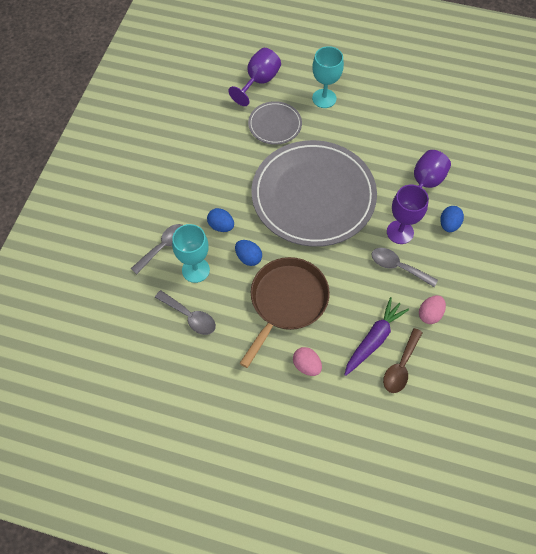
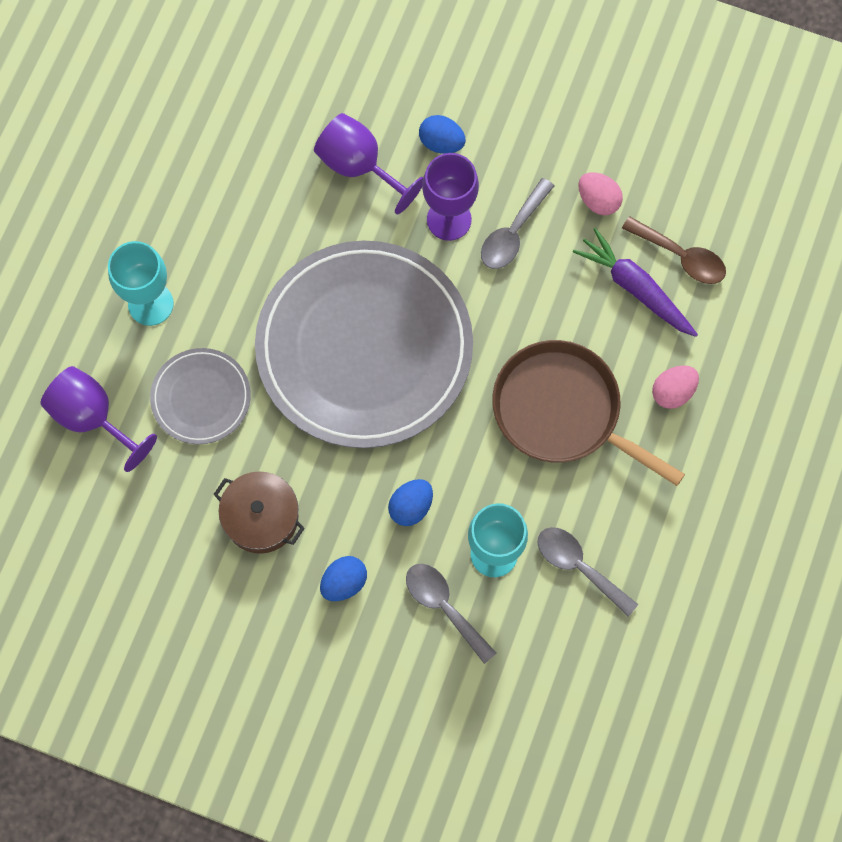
camera: 85 degrees left, 10 degrees up
(189, 316) = (579, 567): grey spoon -> grey spoon turned 90 degrees counterclockwise
(211, 157) = (261, 517): none -> brown pot
(248, 258) = (477, 465): blue egg -> blue egg (344, 582)

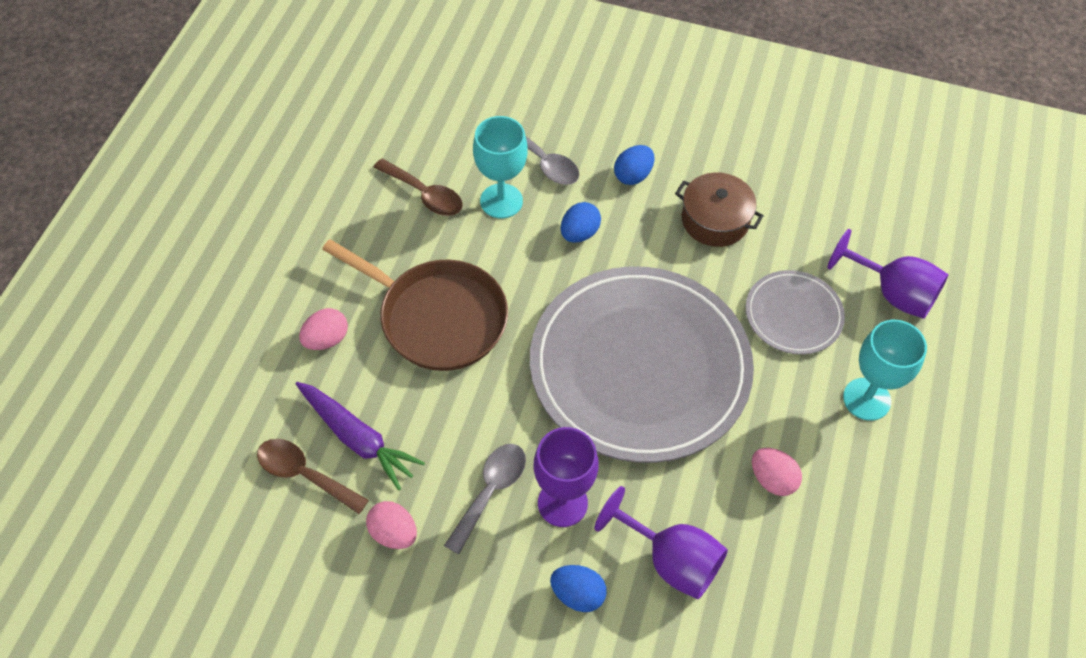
camera: 175 degrees right, 15 degrees down
(257, 231) = (772, 479): none -> pink egg
(579, 567) = (424, 194): grey spoon -> brown spoon

